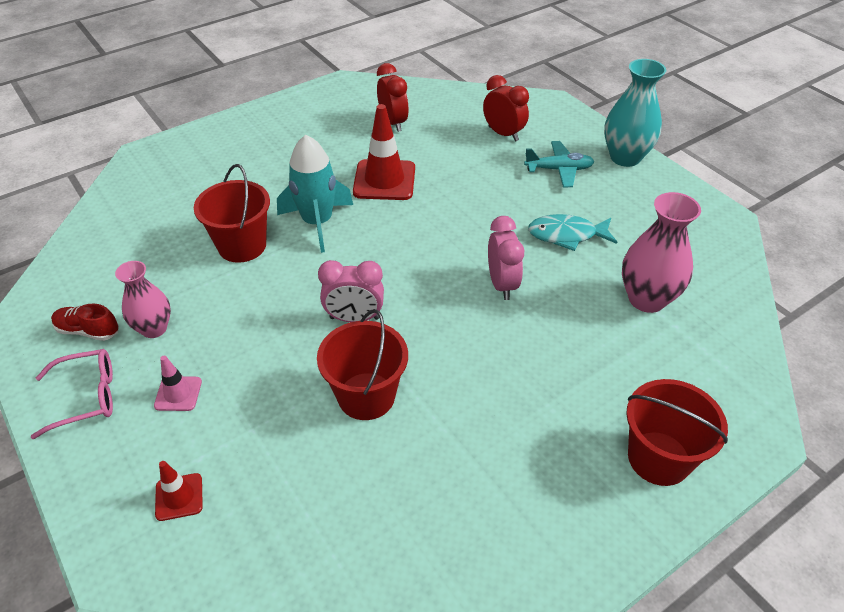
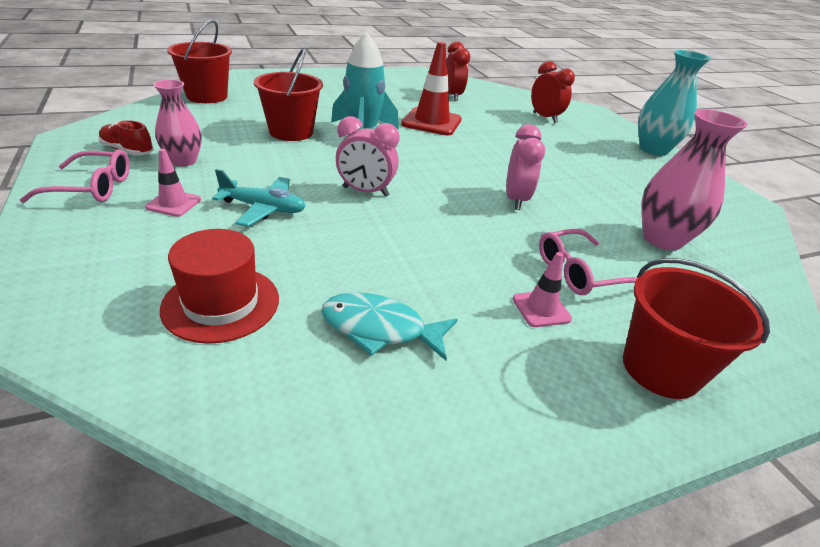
camera: 10 degrees right, 10 degrees down
(179, 497) = (119, 273): red traffic cone -> none
(284, 502) = (221, 303): none -> red hat
(366, 396) = (350, 244): red bucket -> red bucket (207, 96)
(553, 422) = (541, 309): none -> pink traffic cone
(559, 170) = (589, 145): turquoise plane -> turquoise plane (263, 208)
(566, 235) = (588, 183): turquoise fish -> turquoise fish (380, 329)
(579, 367) = (580, 272): none -> pink glasses

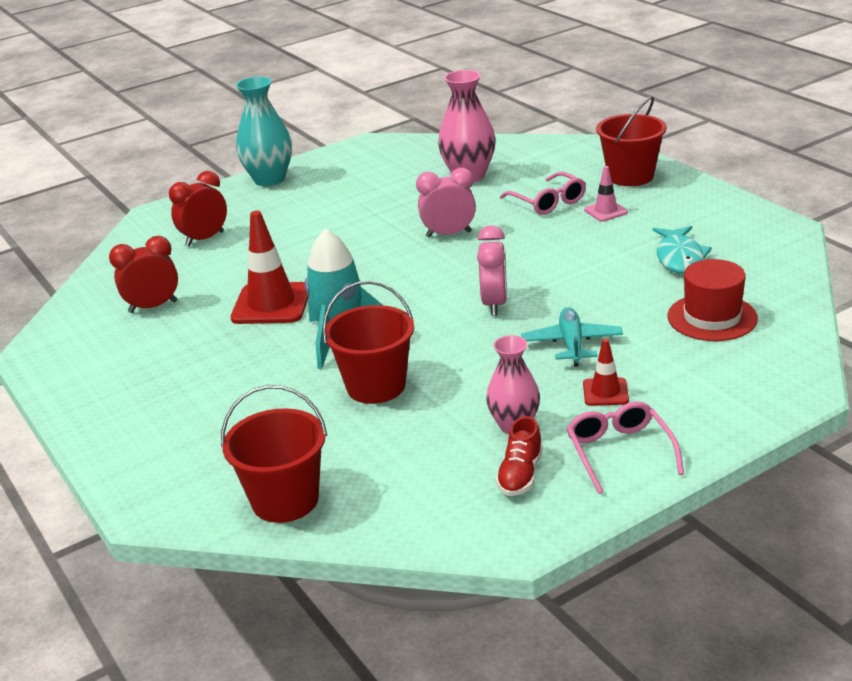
camera: 95 degrees left, 5 degrees down
(173, 203) = (605, 392): pink traffic cone -> red traffic cone

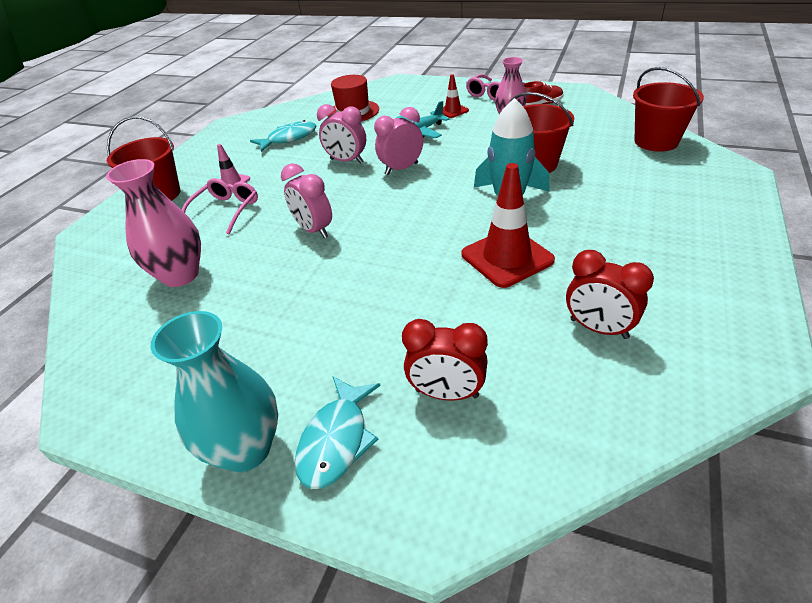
camera: 125 degrees left, 10 degrees up
(233, 202) = (336, 440): none -> turquoise fish
(562, 278) = (346, 161): none -> pink clock

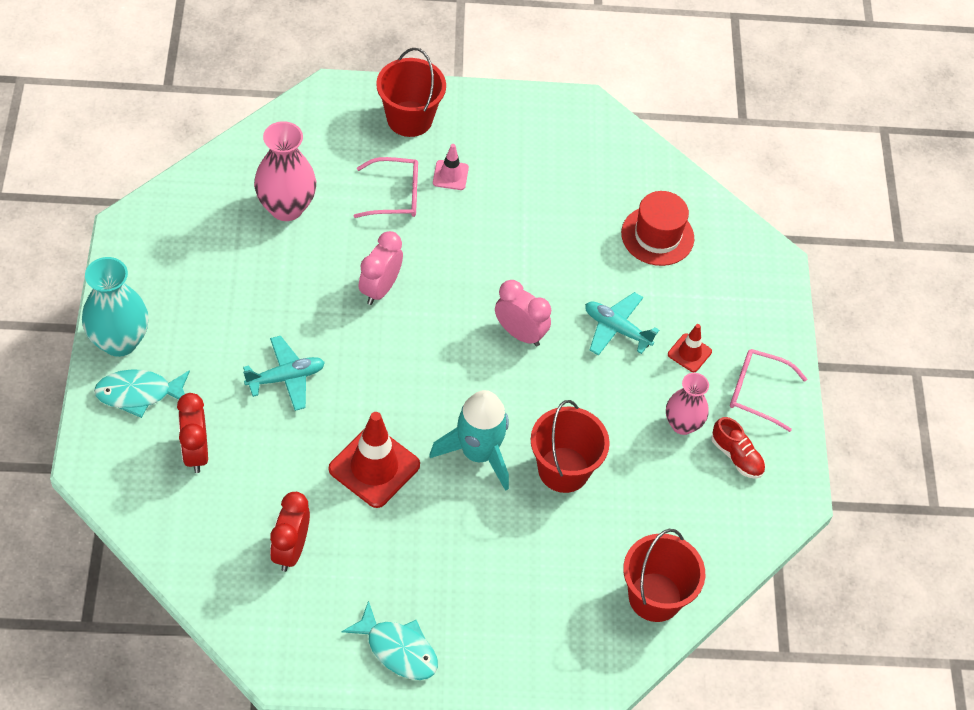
camera: 60 degrees right, 15 degrees up
(289, 138) = (564, 190): turquoise fish -> turquoise fish (398, 649)
(346, 161) = (524, 272): pink clock -> none
(379, 302) = (286, 378): none -> turquoise plane

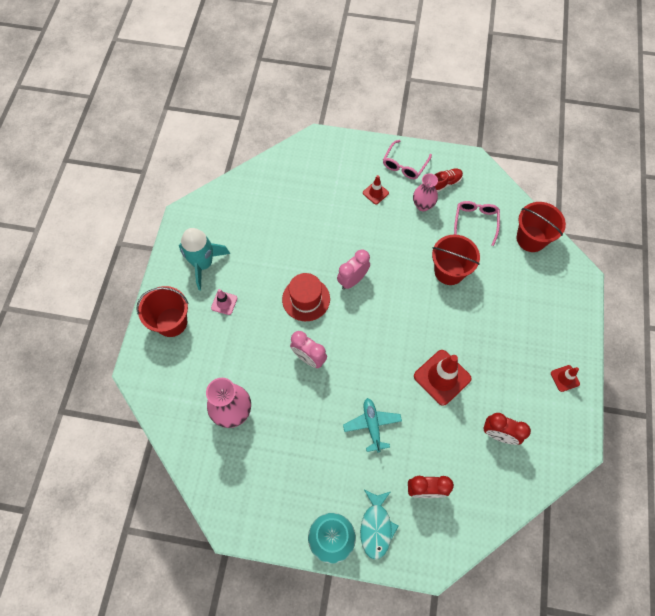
camera: 75 degrees left, 10 degrees up
(394, 195) = (234, 339): pink glasses -> pink glasses (475, 222)
(398, 649) = (565, 378): turquoise fish -> red traffic cone
(478, 453) = (436, 316): turquoise rocket -> turquoise rocket (203, 264)
(616, 329) = (355, 227): turquoise plane -> none
(657, 236) = (290, 194): red hat -> red hat (306, 299)

